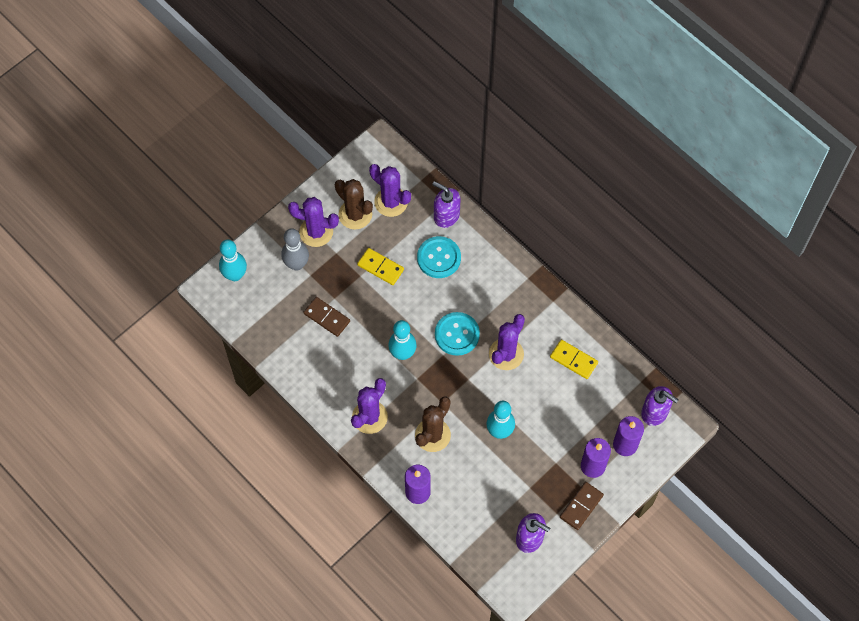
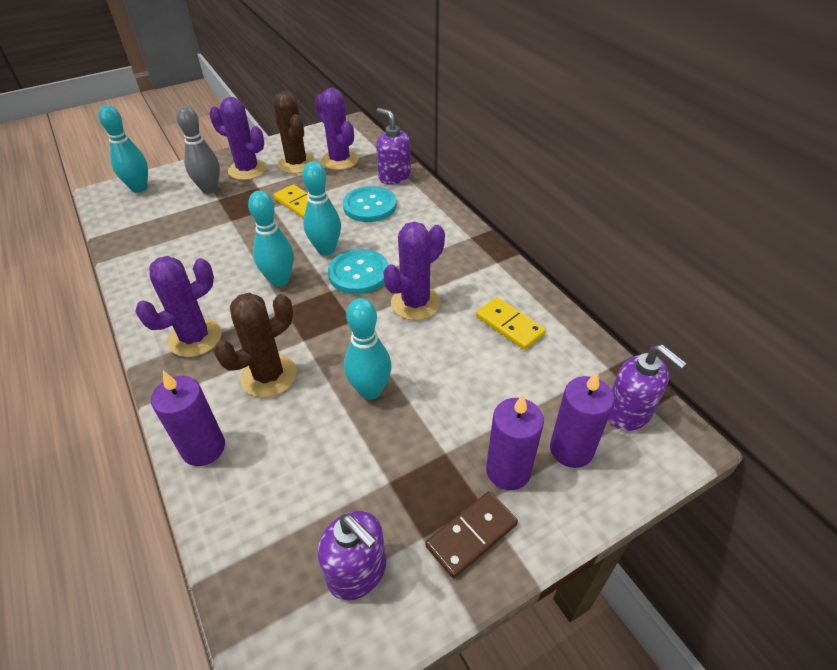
camera: 15 degrees right, 20 degrees down
(327, 317) = (211, 234): brown domino -> none
(423, 315) = (326, 249): none -> turquoise bowling pin

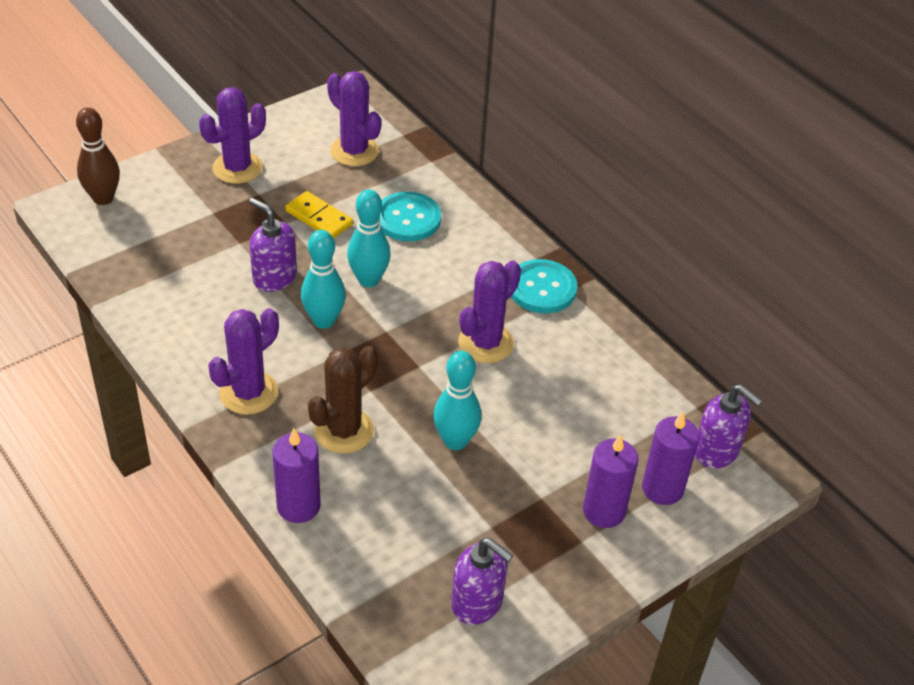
camera: 10 degrees left, 0 degrees up
(139, 188) = (103, 198): turquoise bowling pin -> brown bowling pin
(209, 189) = (197, 198): grey bowling pin -> none
(247, 170) = (237, 168): purple cactus -> purple cactus turned 60 degrees counterclockwise
(296, 164) = (299, 157): brown cactus -> none
(359, 273) = (414, 309): turquoise button -> turquoise button (542, 288)
(394, 176) = (430, 175): purple soap dispenser -> purple soap dispenser (274, 277)
(471, 535) = (575, 567): brown domino -> none
(509, 325) = (591, 365): yellow domino -> none

